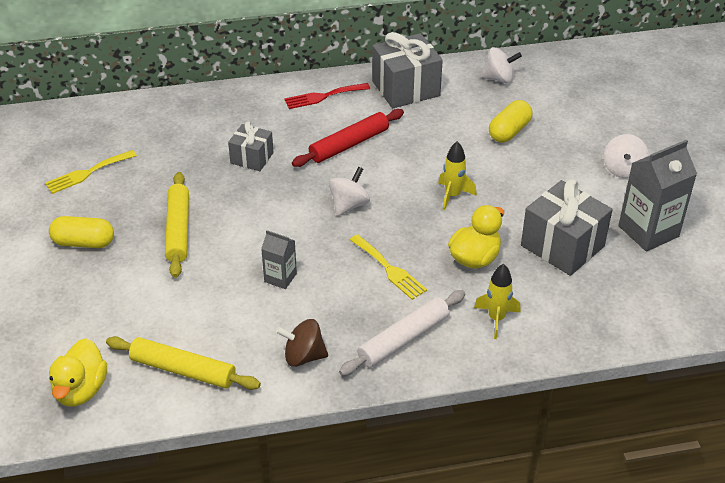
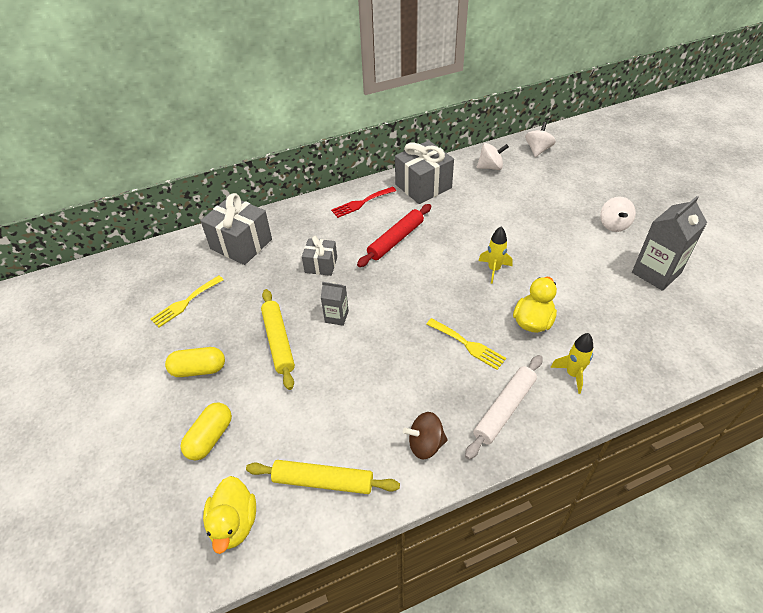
camera: 10 degrees left, 5 degrees up
(280, 277) = (380, 370): grey carton -> grey carton (336, 316)
(349, 205) = (414, 292): white spinning top -> white spinning top (538, 150)
(509, 131) = (515, 208): yellow capsule -> yellow capsule (210, 438)
(562, 246) = (596, 298): grey gift -> grey gift (241, 244)

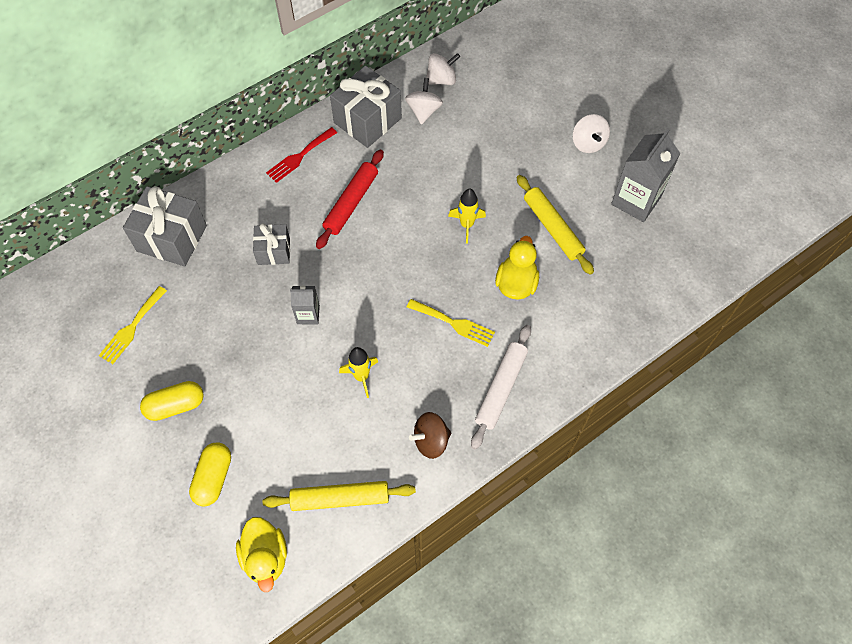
camera: 15 degrees left, 15 degrees up
(278, 341) = (253, 356): yellow rolling pin -> yellow rolling pin (552, 228)
(538, 150) = (493, 45): white spinning top -> white spinning top (424, 111)
(572, 374) = (562, 337): yellow rocket -> yellow rocket (361, 377)

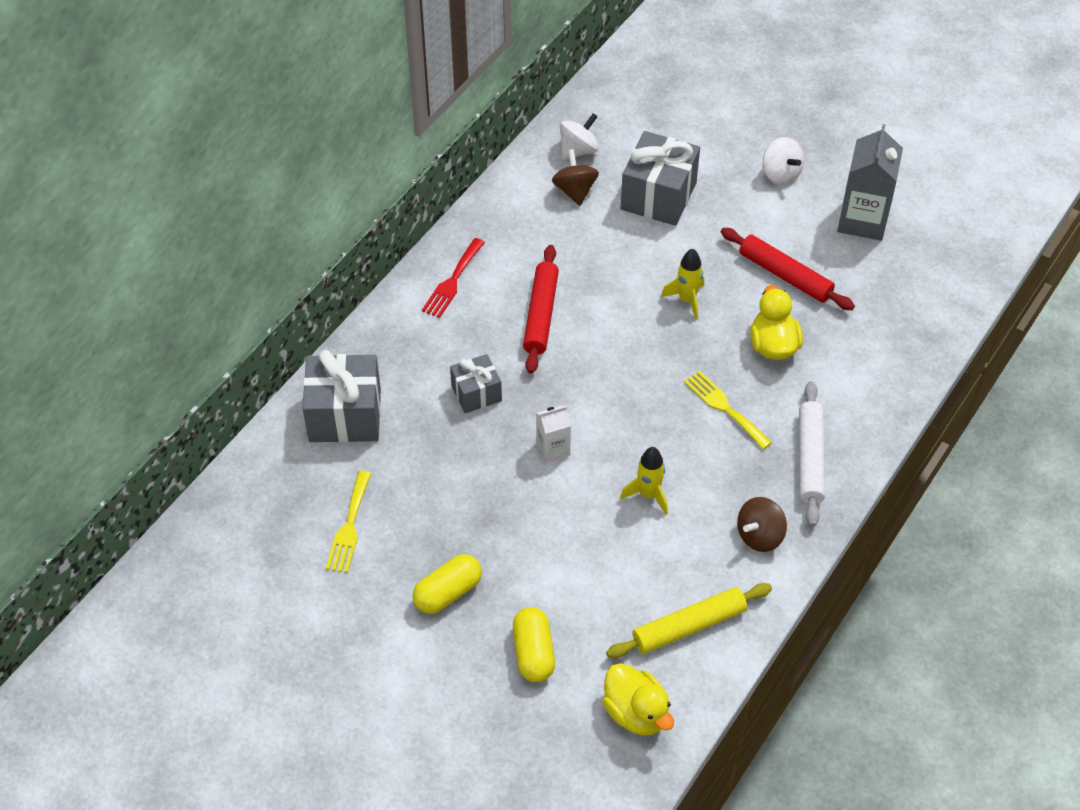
camera: 20 degrees left, 10 degrees down
(308, 314) = (553, 449): grey carton -> white carton
(367, 120) = (513, 219): grey gift -> grey gift (658, 196)
(424, 111) = (575, 190): white spinning top -> brown spinning top
(454, 323) = (724, 407): yellow fork -> yellow fork turned 135 degrees counterclockwise
(552, 228) = (785, 275): yellow rolling pin -> red rolling pin

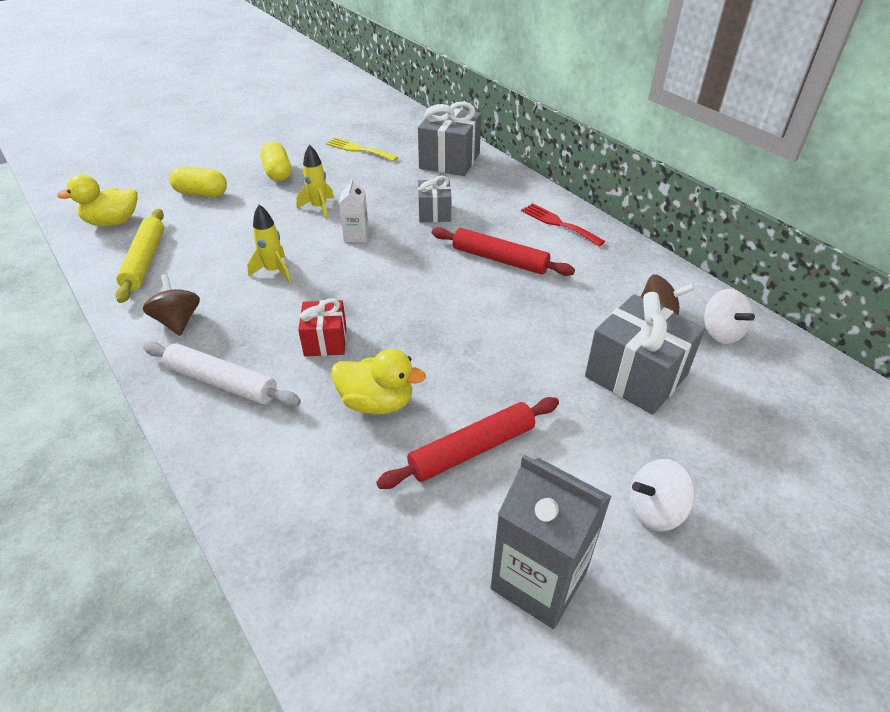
camera: 110 degrees right, 10 degrees down
(687, 300) = (473, 354): yellow rocket -> yellow rocket (319, 208)
(724, 407) = (325, 341): yellow fork -> red gift

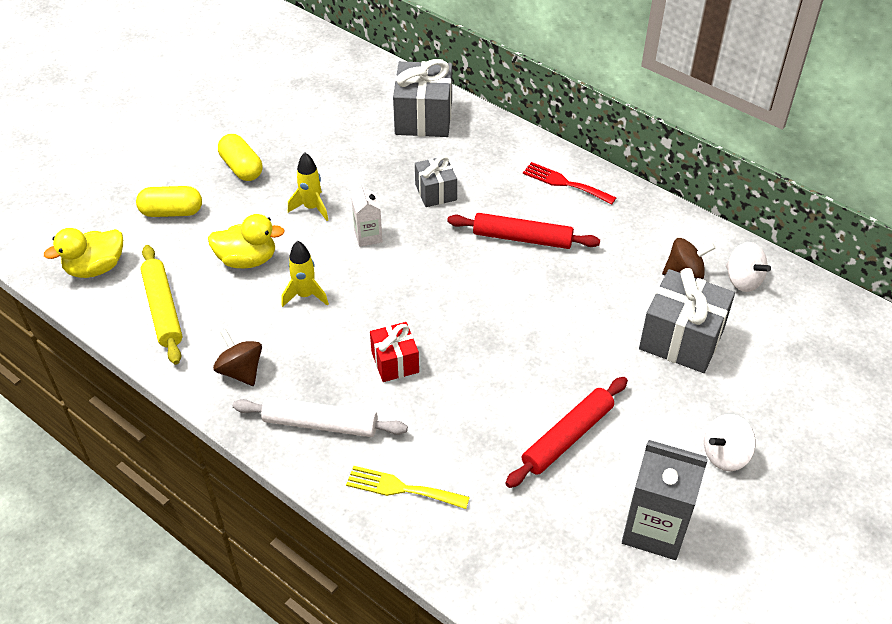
camera: 15 degrees left, 5 degrees up
(359, 149) = (316, 118): yellow fork -> yellow fork (401, 488)
(377, 402) = (470, 413): yellow duck -> yellow duck (247, 260)

